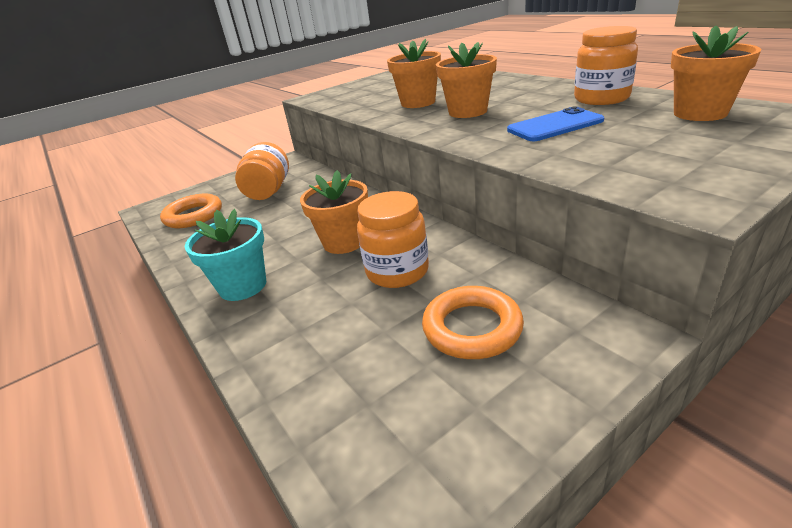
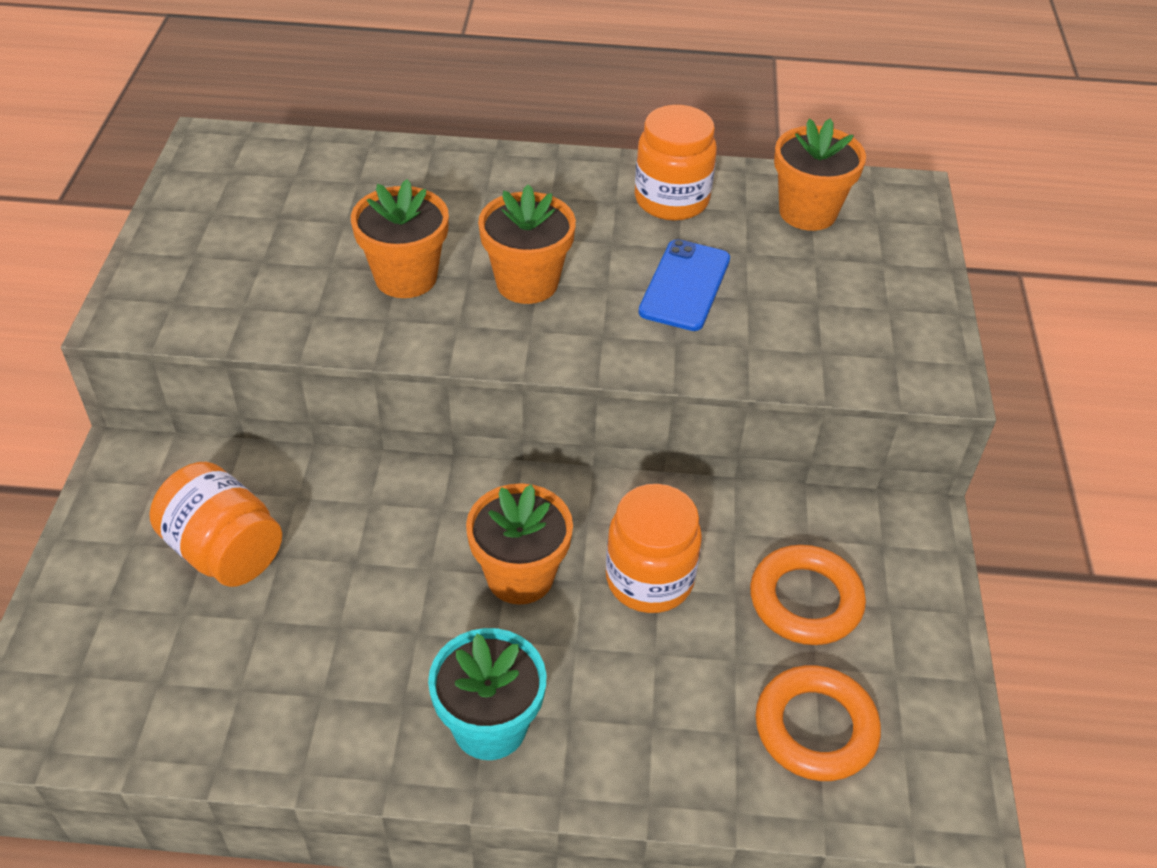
camera: 55 degrees left, 15 degrees up
(193, 216) = (161, 679): orange ring -> orange ring (815, 728)

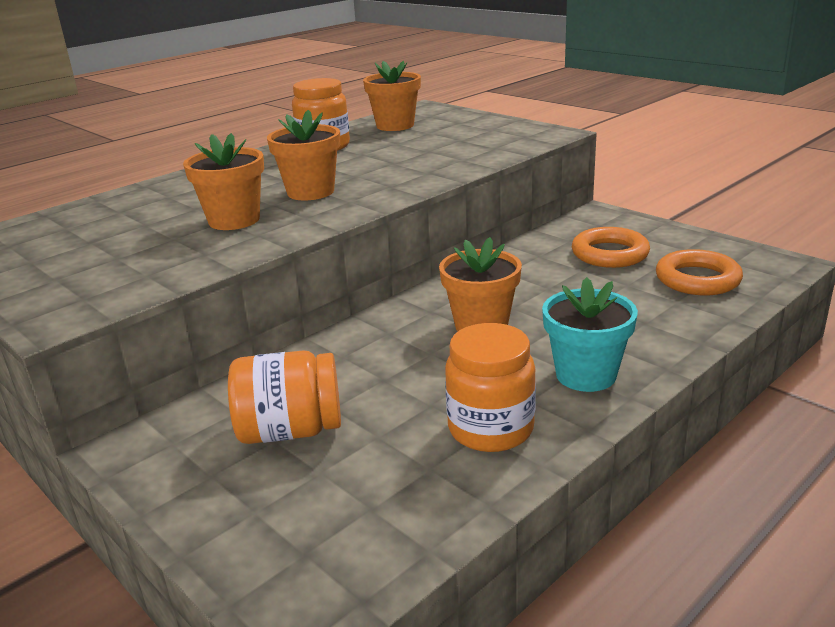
camera: 45 degrees left, 20 degrees down
(649, 579) = (539, 288): orange jar -> orange jar (490, 429)
(685, 285) = (392, 160): blue phone -> none

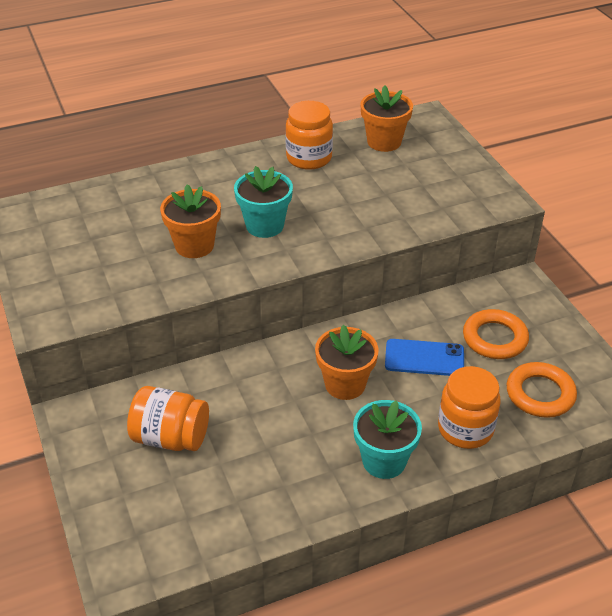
camera: 20 degrees right, 15 degrees up
(310, 192) = (264, 225): orange flower pot -> turquoise flower pot
(490, 429) = (291, 484): orange jar -> orange jar (465, 429)
(551, 284) = (424, 358): none -> blue phone

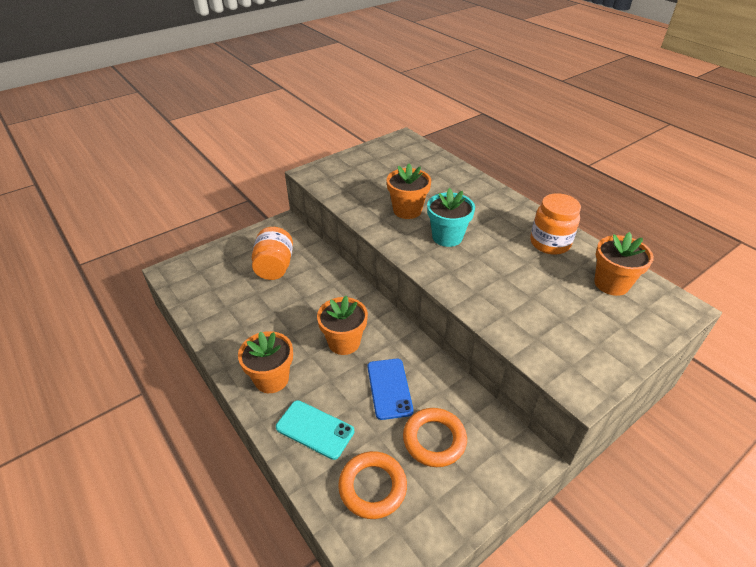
camera: 75 degrees right, 0 degrees up
(384, 461) = (271, 379): turquoise flower pot -> orange flower pot
(465, 429) = (315, 429): orange jar -> turquoise phone

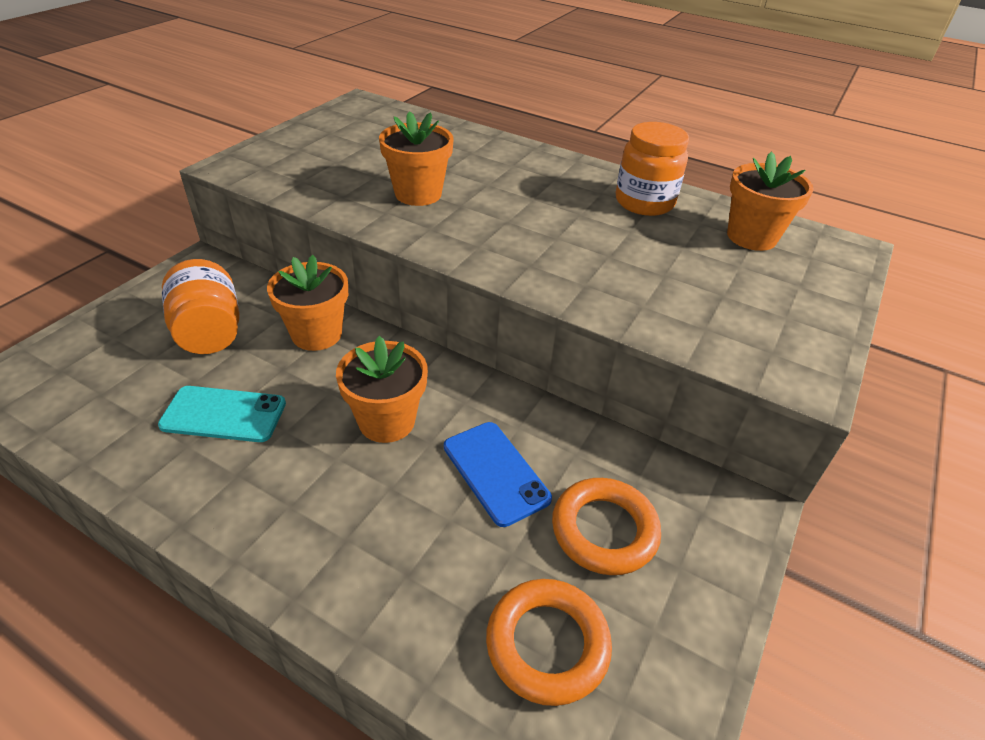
camera: 25 degrees left, 0 degrees up
(271, 379) = (282, 518): orange flower pot -> orange flower pot (316, 334)
(315, 429) = (401, 580): turquoise phone -> turquoise phone (224, 414)
(447, 237) = (499, 219): turquoise flower pot -> none

